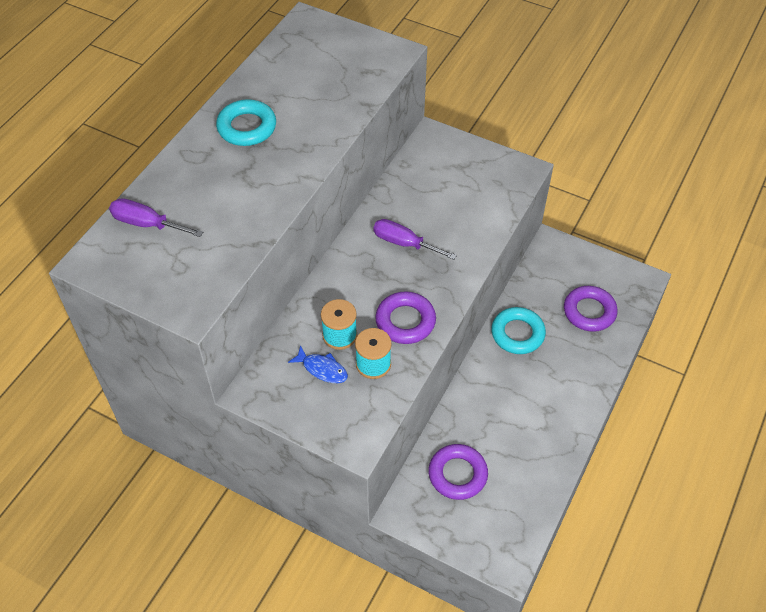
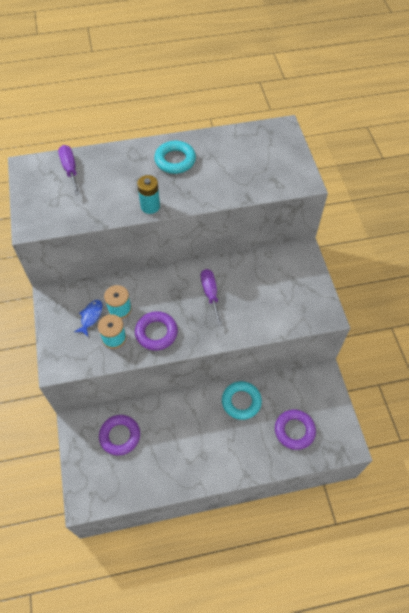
camera: 50 degrees right, 5 degrees up
(288, 186) = (150, 206): none -> turquoise battery
(322, 369) = (91, 317): blue fish -> blue fish turned 150 degrees counterclockwise

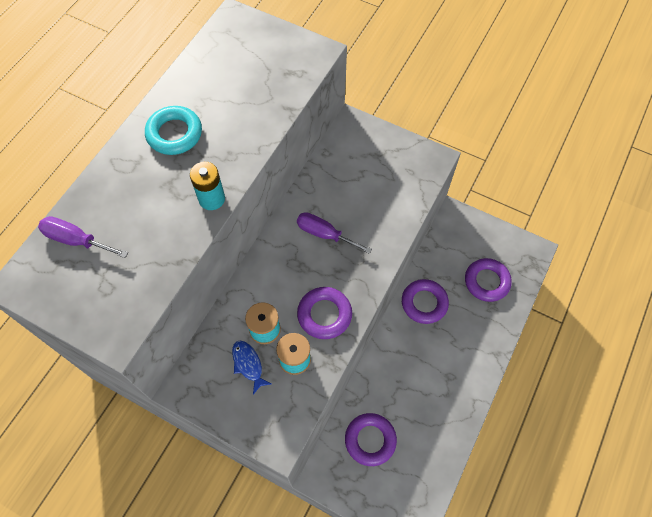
camera: 50 degrees left, 5 degrees up
(241, 402) = (424, 303): turquoise ring -> purple ring

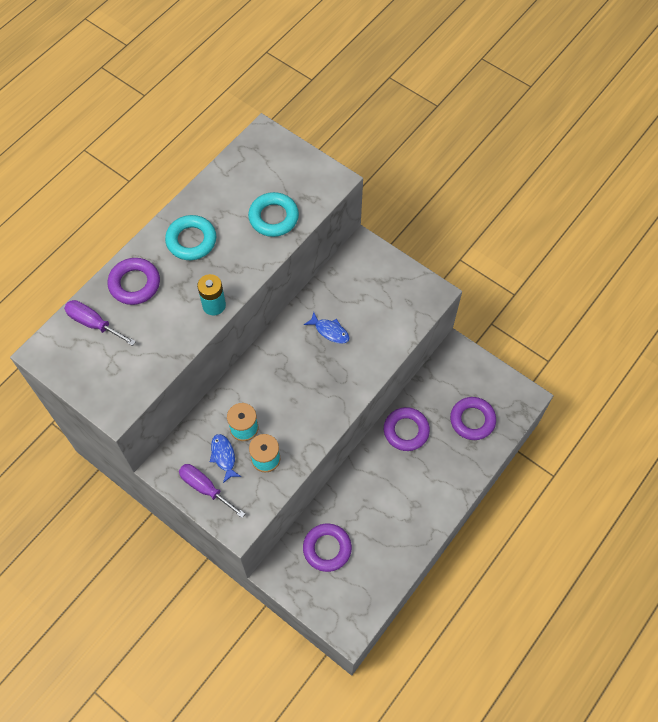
camera: 10 degrees right, 0 degrees up
(260, 97) = (273, 217): none -> turquoise ring
(324, 234) = (315, 350): purple screwdriver -> purple screwdriver (205, 488)
(324, 315) = (300, 424): purple ring -> purple ring (135, 284)
(336, 213) = (330, 331): none -> blue fish

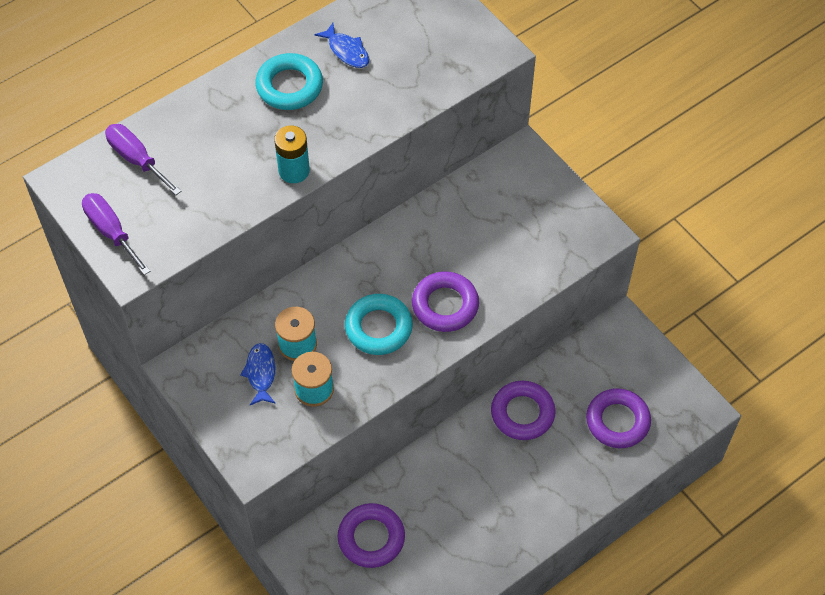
camera: 15 degrees right, 5 degrees down
(135, 284) = (202, 123): purple ring -> purple ring (445, 305)
(205, 488) = (225, 407): purple screwdriver -> purple screwdriver (111, 232)
(273, 217) = (403, 80): turquoise ring -> turquoise ring (378, 328)
(330, 331) = (446, 250): blue fish -> blue fish (346, 51)

